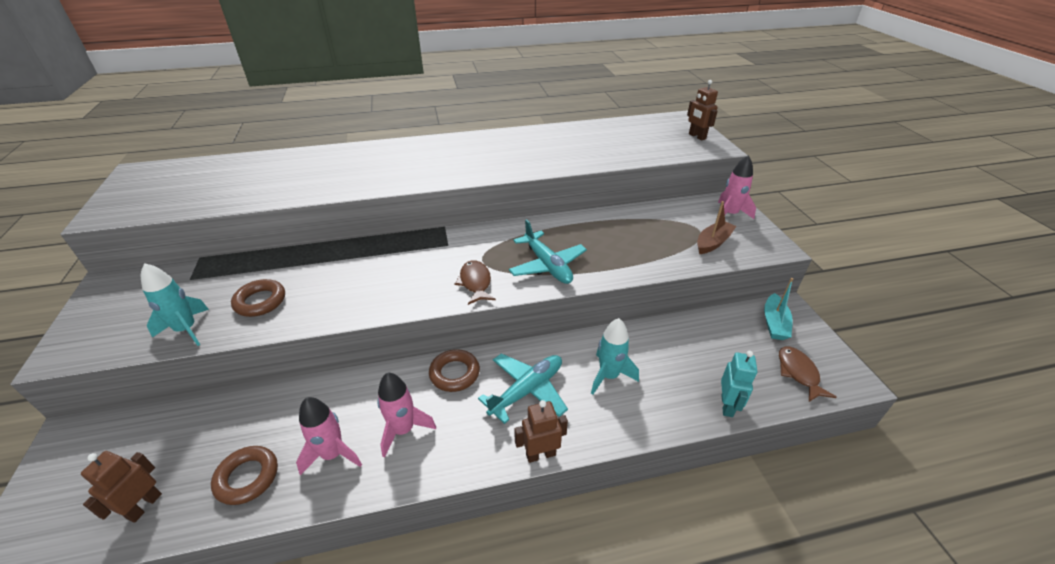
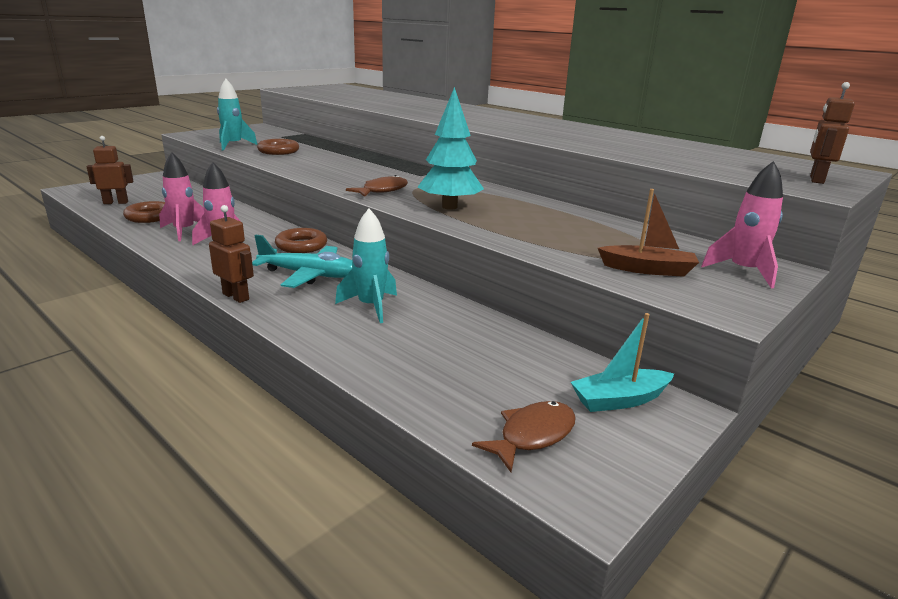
camera: 55 degrees right, 15 degrees down
(547, 265) = (449, 207): turquoise plane -> turquoise tree
(727, 406) = (399, 384): turquoise robot -> none

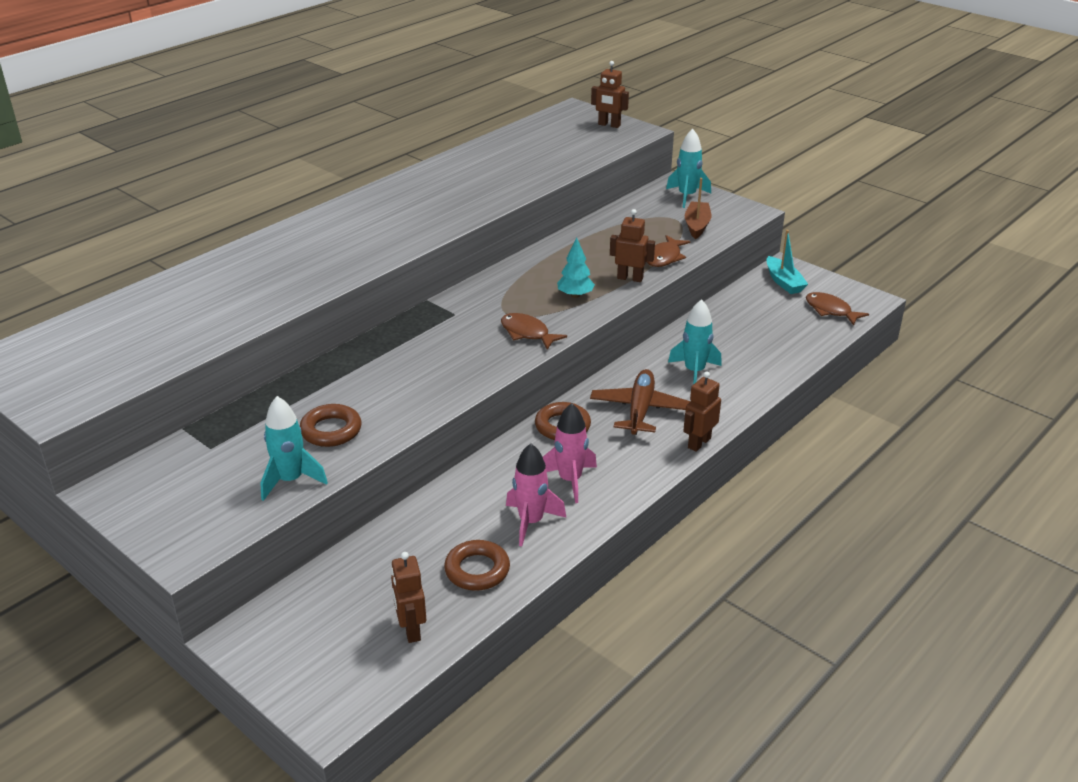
camera: 90 degrees left, 10 degrees up
(310, 275) = (640, 410): turquoise plane -> brown plane
(449, 207) = (575, 295): turquoise tree -> turquoise tree, size x0.60
(487, 228) = (630, 278): none -> brown robot
(543, 246) = (664, 257): none -> brown fish
(743, 272) = (687, 196): pink rocket -> turquoise rocket

